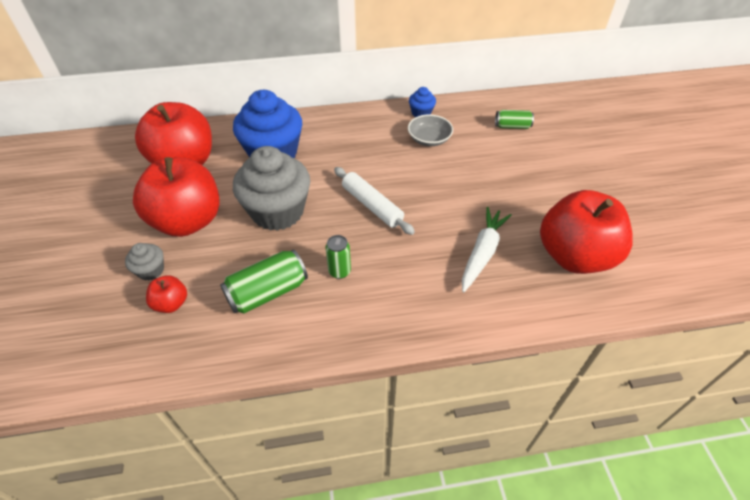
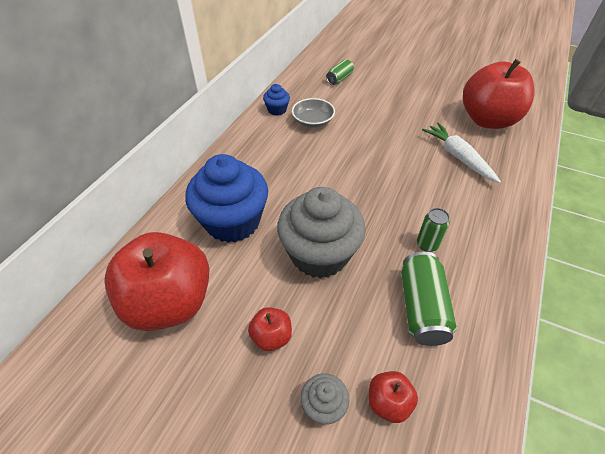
camera: 55 degrees left, 0 degrees up
(188, 221) = (271, 336): red apple -> red apple, size x0.43
(372, 205) = (363, 189): white rolling pin -> none

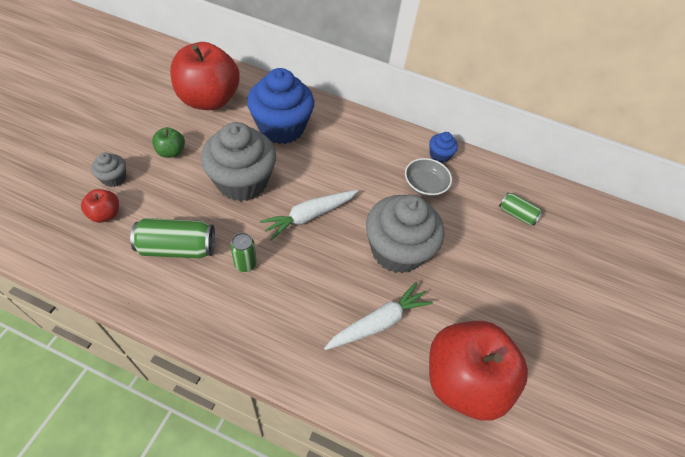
camera: 80 degrees right, 5 degrees up
(271, 336) = (171, 152): red apple -> green apple
(359, 197) = (309, 216): none -> white carrot
(387, 142) = (397, 250): none -> grey cupcake

